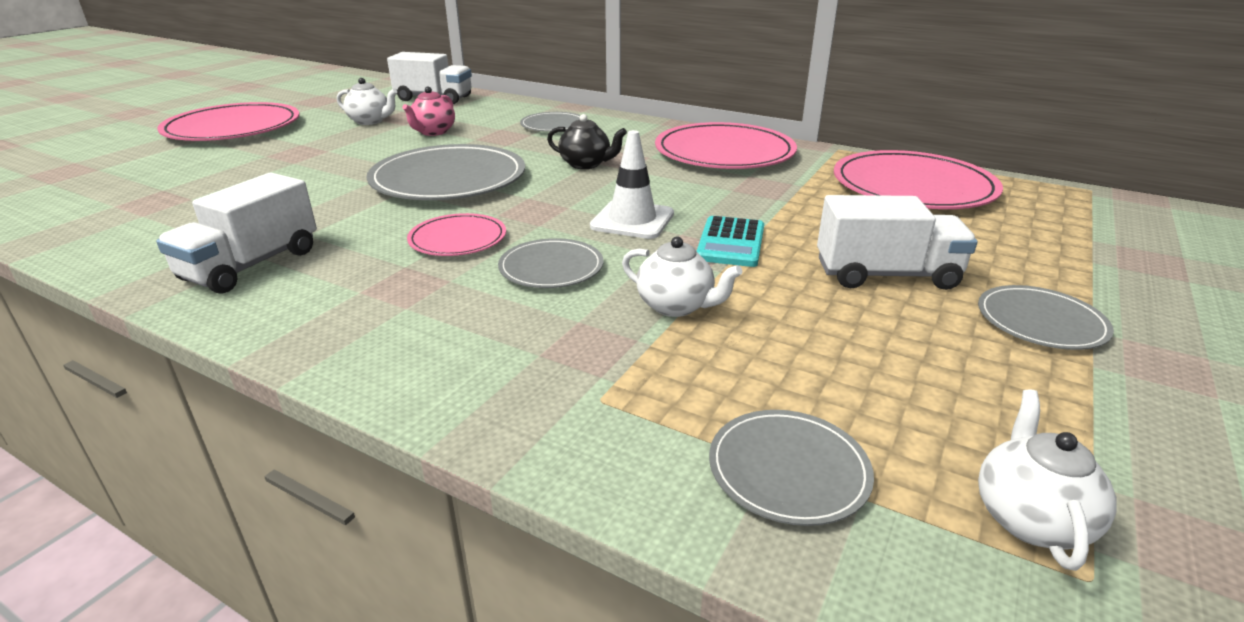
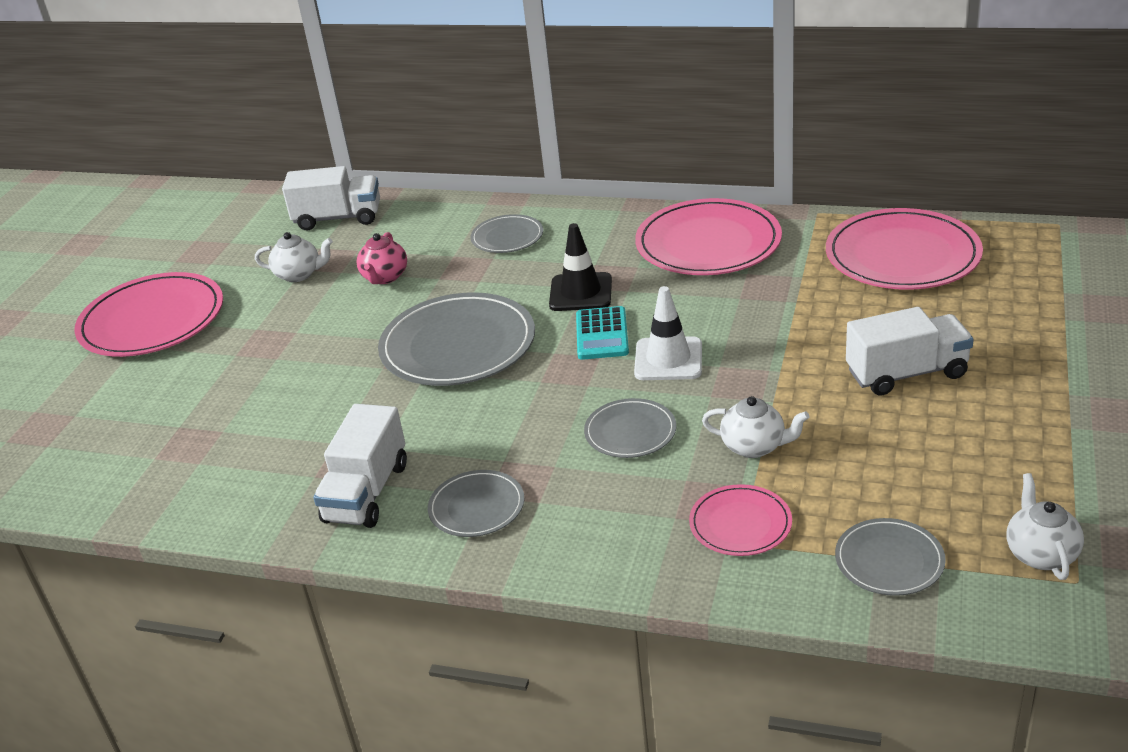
camera: 10 degrees left, 5 degrees up
(458, 239) = (526, 419): pink plate -> pink plate (740, 524)
(586, 164) = (580, 292): black teapot -> black traffic cone
(731, 243) = (767, 367): turquoise calculator -> turquoise calculator (602, 334)
(1041, 321) = (1031, 394): grey plate -> grey plate (476, 507)

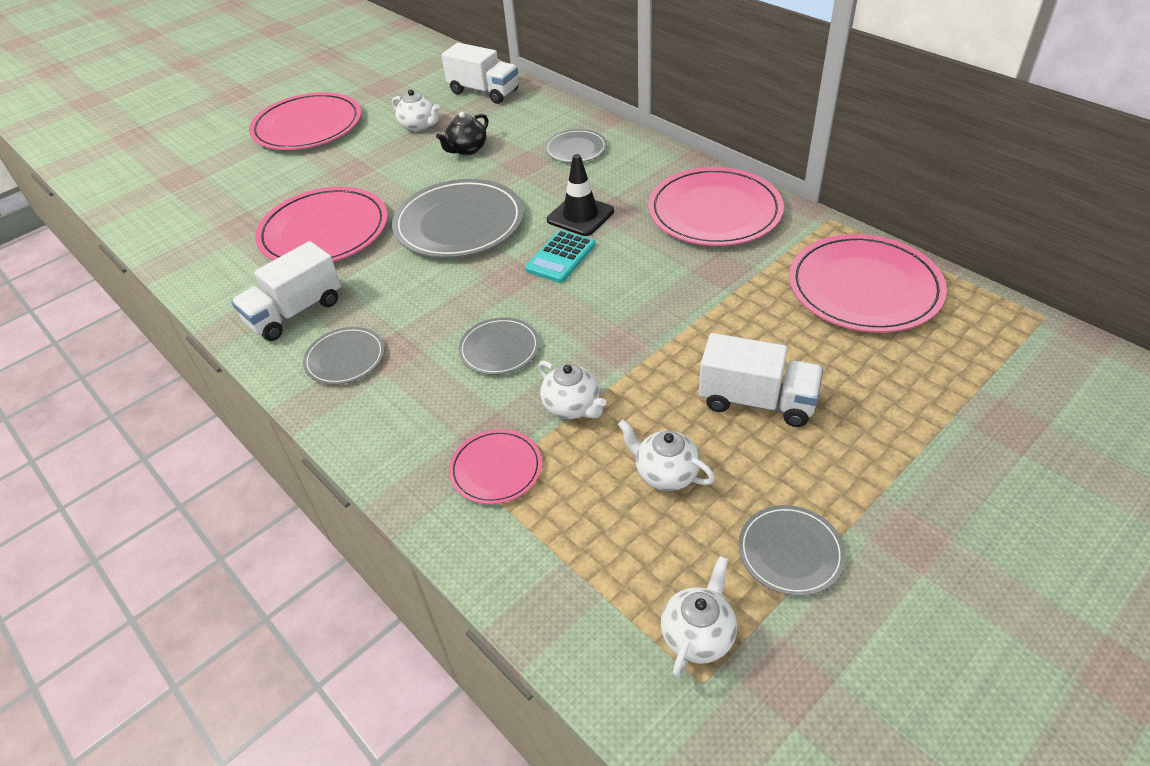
camera: 30 degrees right, 10 degrees up
(306, 409) = (324, 231): none -> pink plate
(384, 277) = (467, 149): pink teapot -> black teapot
(668, 359) = (585, 300): white traffic cone -> none
(889, 560) = (570, 566): grey plate -> grey plate (790, 552)
(891, 458) = (665, 474): none -> white teapot

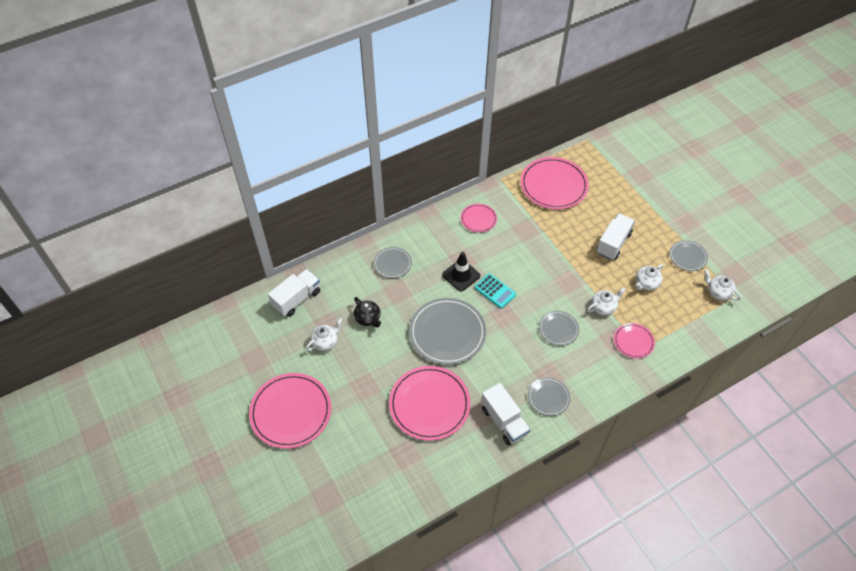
camera: 80 degrees left, 10 degrees up
(714, 211) = (478, 219): pink plate -> pink plate, size x0.52

